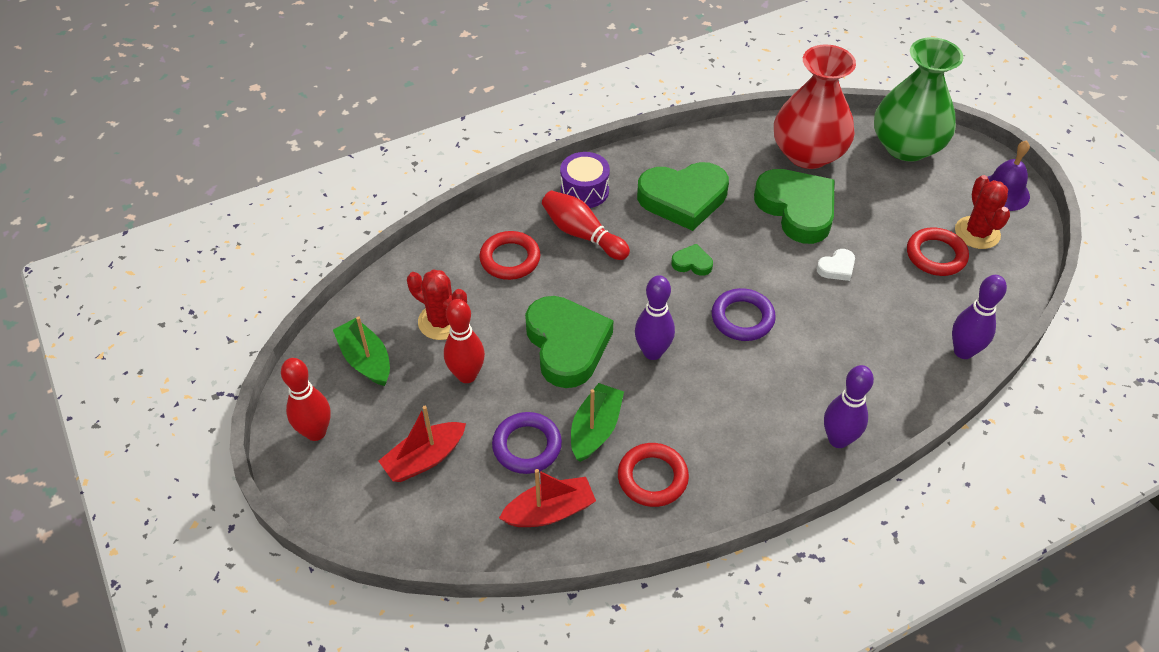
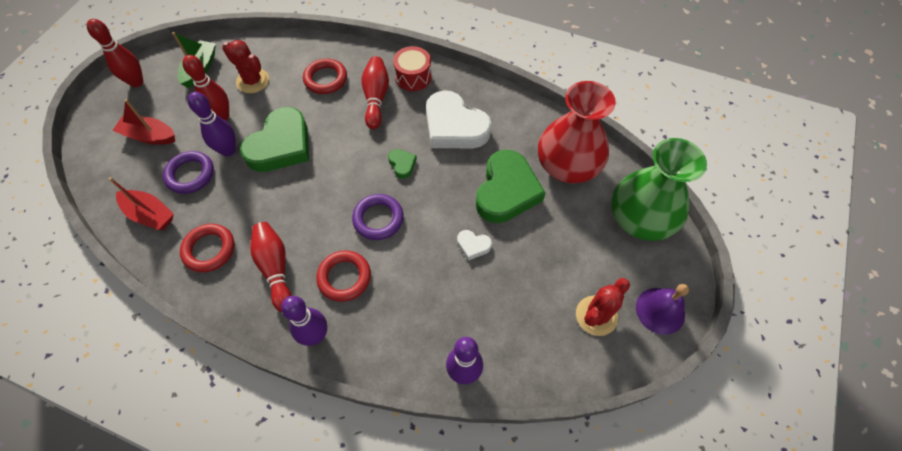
camera: 50 degrees right, 10 degrees up
(442, 321) = (253, 81): red cactus -> red cactus turned 45 degrees counterclockwise
(584, 190) = (413, 77): purple drum -> red drum
(595, 429) = (226, 198): green boat -> none
(652, 352) = (309, 189): purple bowling pin -> purple bowling pin (228, 150)
(683, 199) = (454, 126): green heart -> white heart
(729, 432) = (275, 268): none -> red bowling pin
(936, 255) = (545, 300): red ring -> red ring (344, 277)

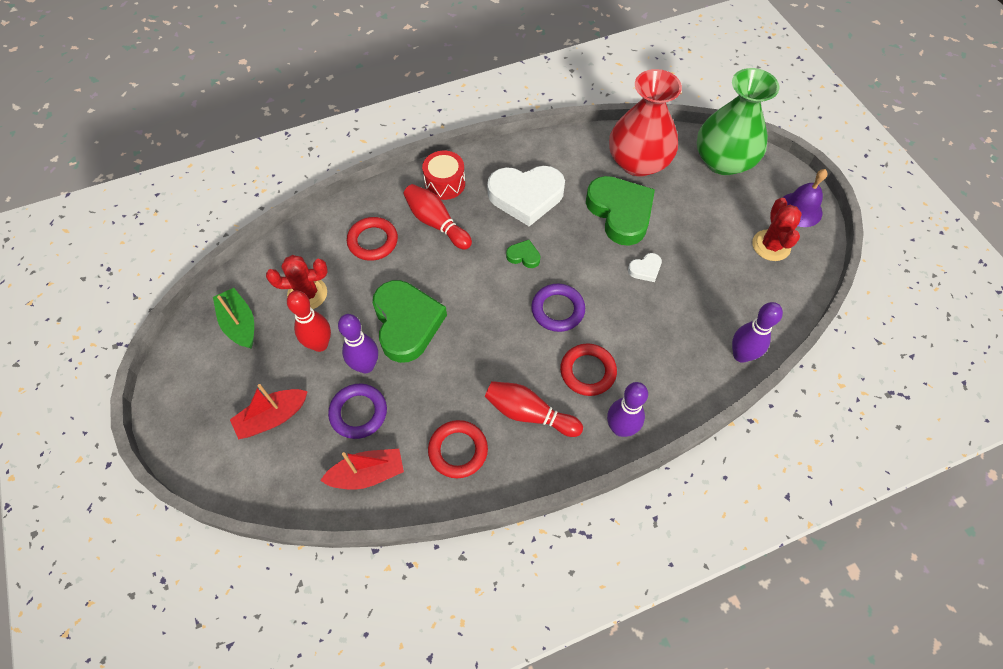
camera: 45 degrees left, 0 degrees up
(136, 82) = (188, 386): red bowling pin -> none

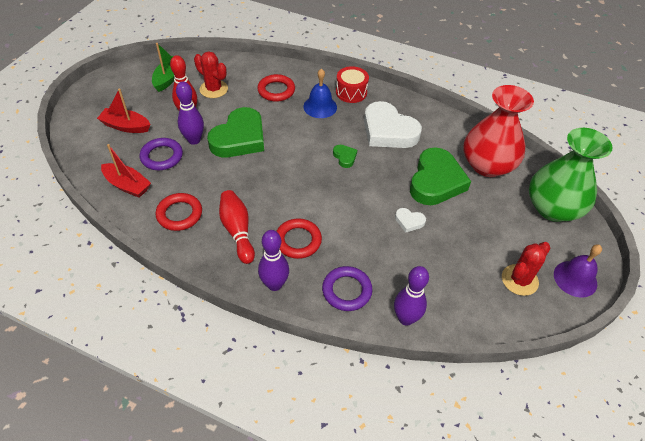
camera: 45 degrees right, 10 degrees down
(436, 223) = (320, 106): red bowling pin -> blue bell
(557, 310) = (325, 197): purple ring -> purple ring (347, 290)

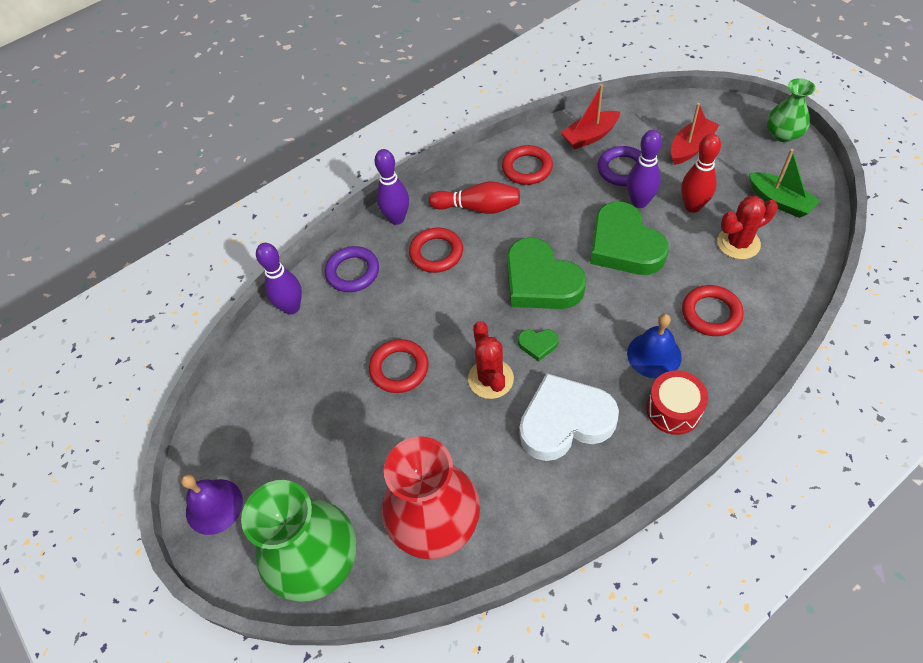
camera: 125 degrees right, 5 degrees up
(99, 86) = (783, 134): none -> green vase
(409, 221) = (399, 368): white heart -> red ring
(436, 181) = (442, 433): green heart -> green heart (540, 281)
(519, 280) = (255, 441): red cactus -> red cactus (490, 379)

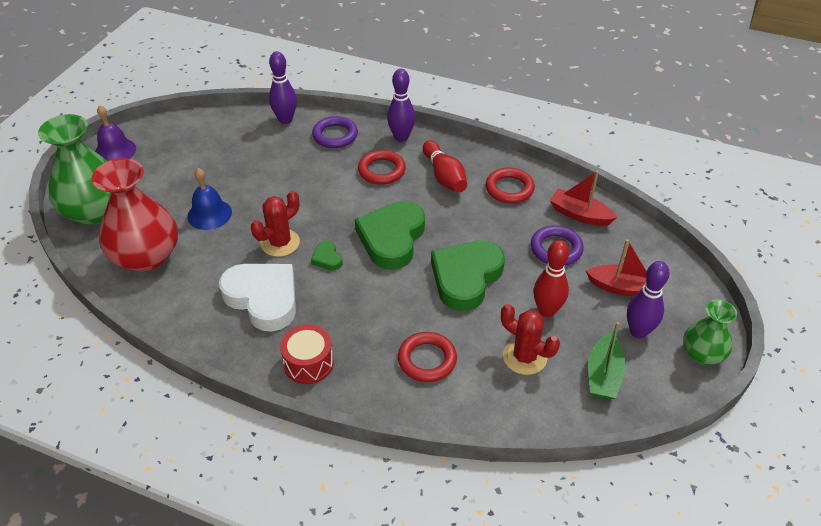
camera: 55 degrees right, 10 degrees down
(399, 368) = (263, 191): red ring -> none
(639, 202) = (524, 272): purple bowling pin -> purple bowling pin (638, 331)
(654, 355) = (358, 333): blue bell -> blue bell (209, 214)

